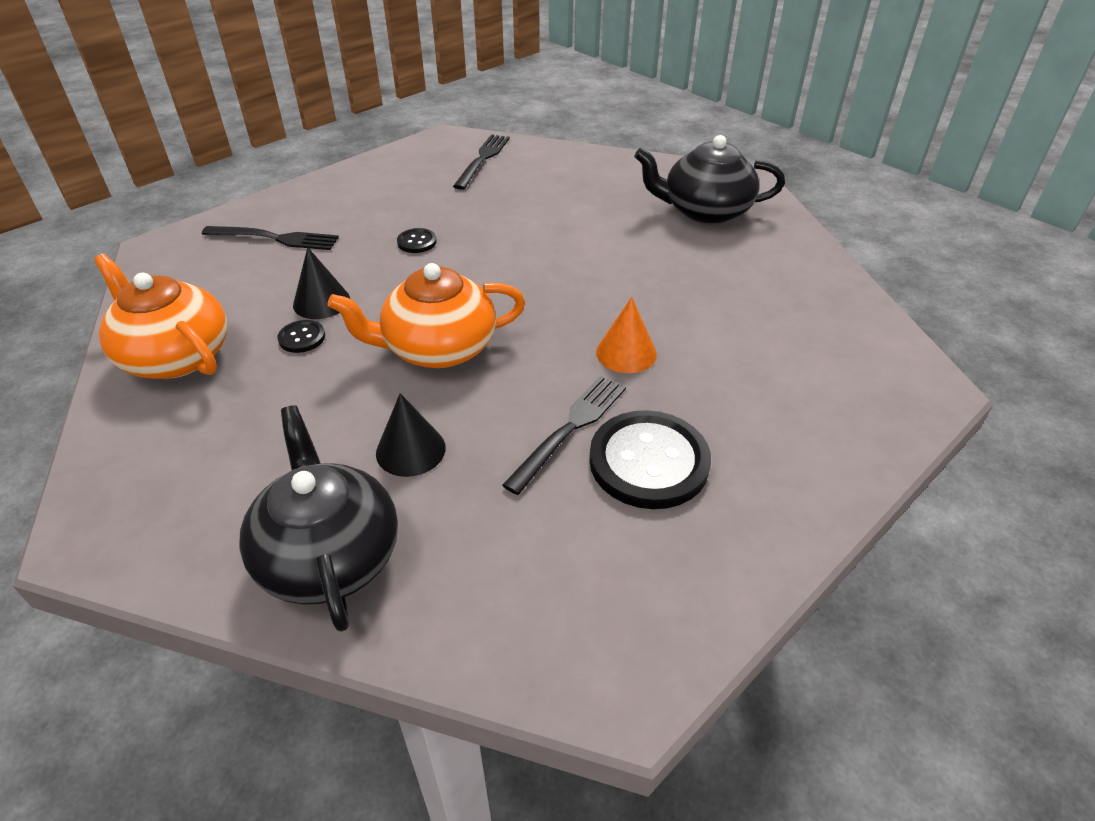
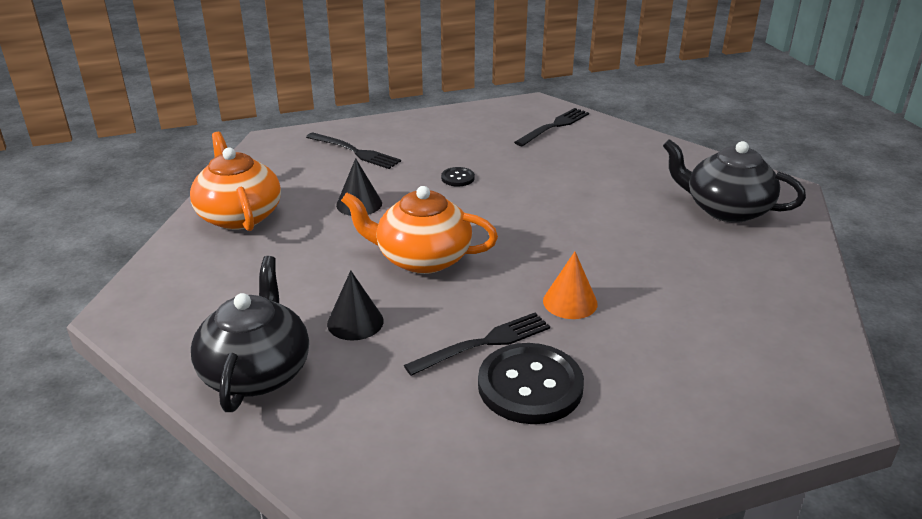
camera: 25 degrees right, 10 degrees down
(302, 338) = (329, 225): black button -> none

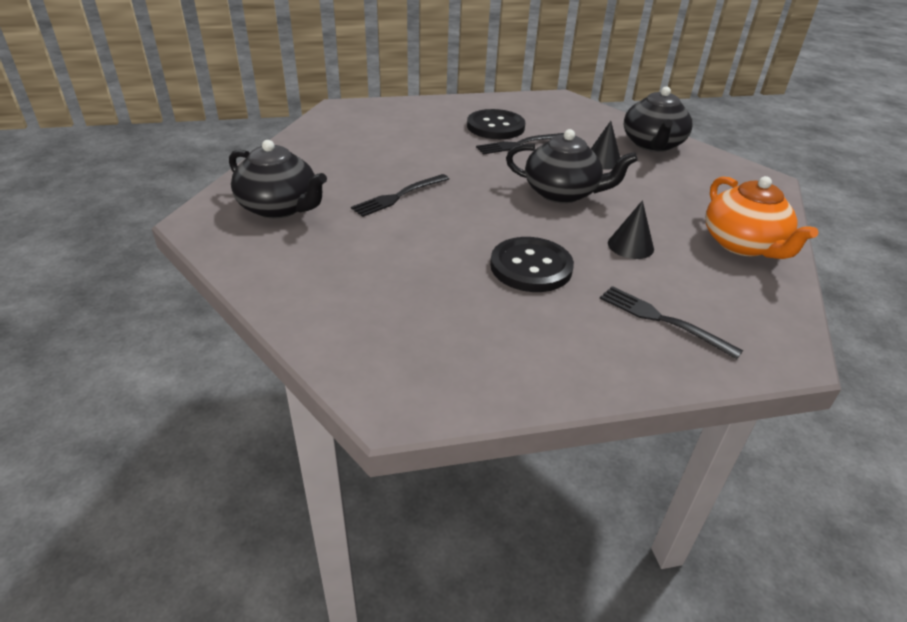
camera: 175 degrees left, 5 degrees up
(422, 258) = (562, 193): orange teapot -> black teapot
(457, 178) = (531, 267): black button -> black button, size x2.21
(554, 126) = (386, 343): black fork -> black fork (398, 196)
(570, 302) = (457, 158): orange cone -> none

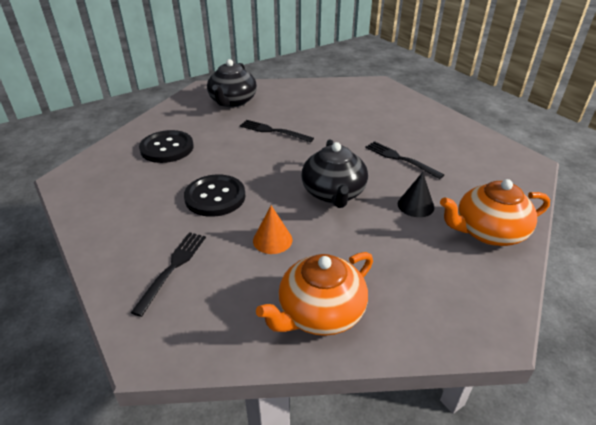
camera: 70 degrees right, 0 degrees up
(495, 127) = (420, 143): black button -> black button (167, 148)
(630, 246) = (272, 240): black cone -> orange cone
(652, 144) = (488, 232): black teapot -> orange teapot

